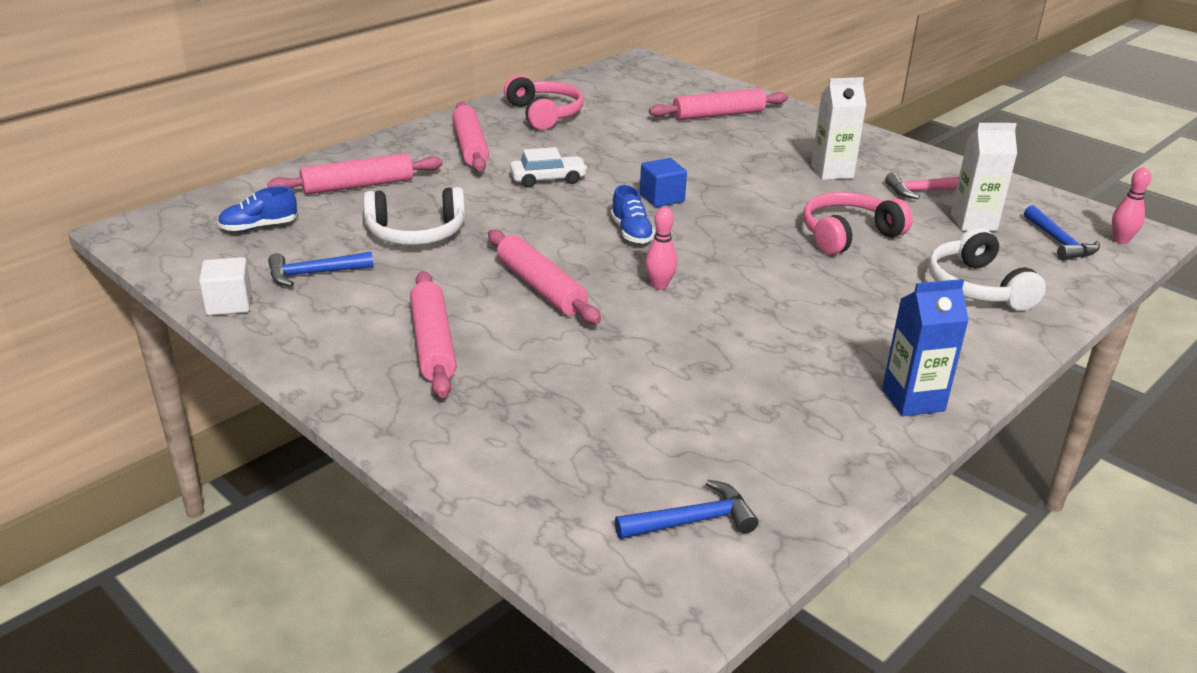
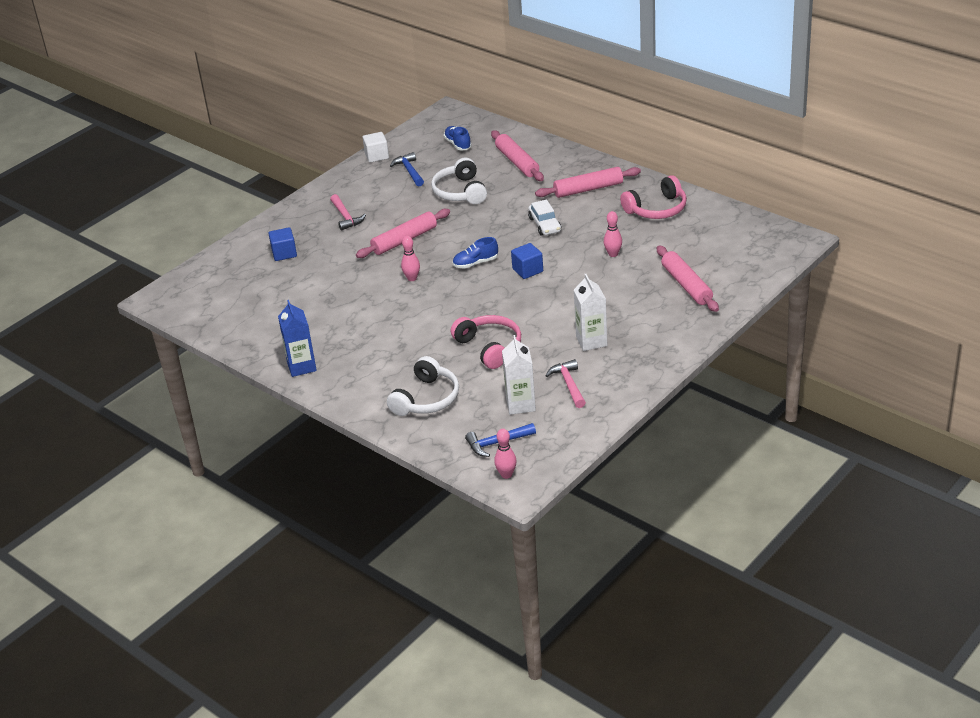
camera: 90 degrees right, 5 degrees up
(433, 343) = (346, 217): pink rolling pin -> pink hammer
(533, 419) = (284, 253): none -> blue cube
(639, 145) = (613, 254): none -> pink bowling pin
(692, 521) = (212, 302): blue hammer -> none
(977, 287) = (426, 399): white headphones -> white headphones turned 135 degrees clockwise

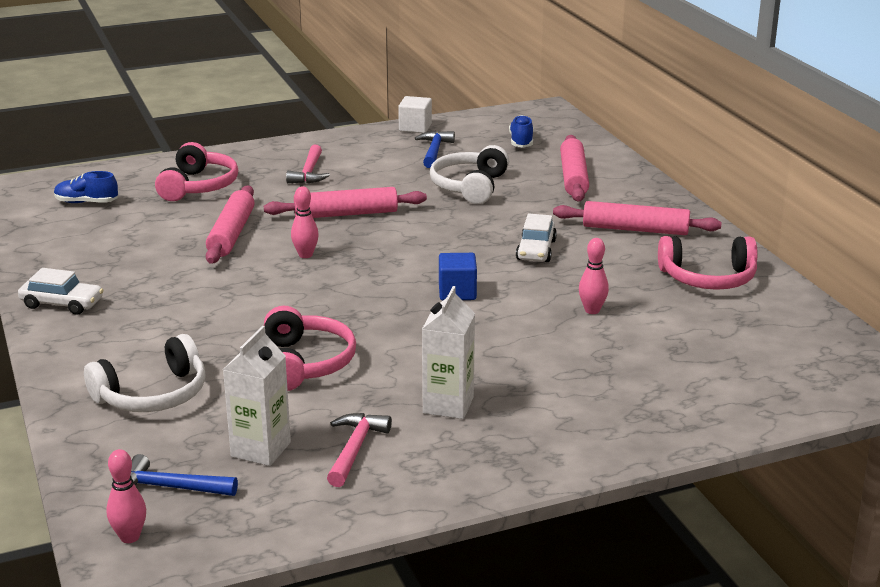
camera: 25 degrees right, 10 degrees down
(284, 253) = (198, 186): blue cube -> pink headphones
(301, 366) = (62, 304): blue carton -> white car
(475, 263) = (401, 263): blue shoe -> blue shoe (86, 202)
(686, 285) = (660, 382): pink rolling pin -> pink rolling pin (231, 234)

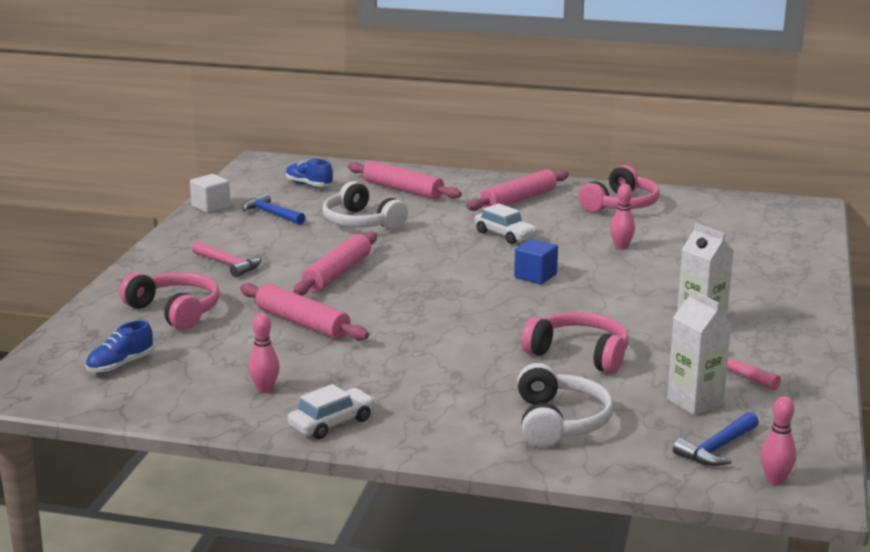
camera: 55 degrees left, 5 degrees down
(305, 255) = (390, 307): pink bowling pin -> pink bowling pin (265, 389)

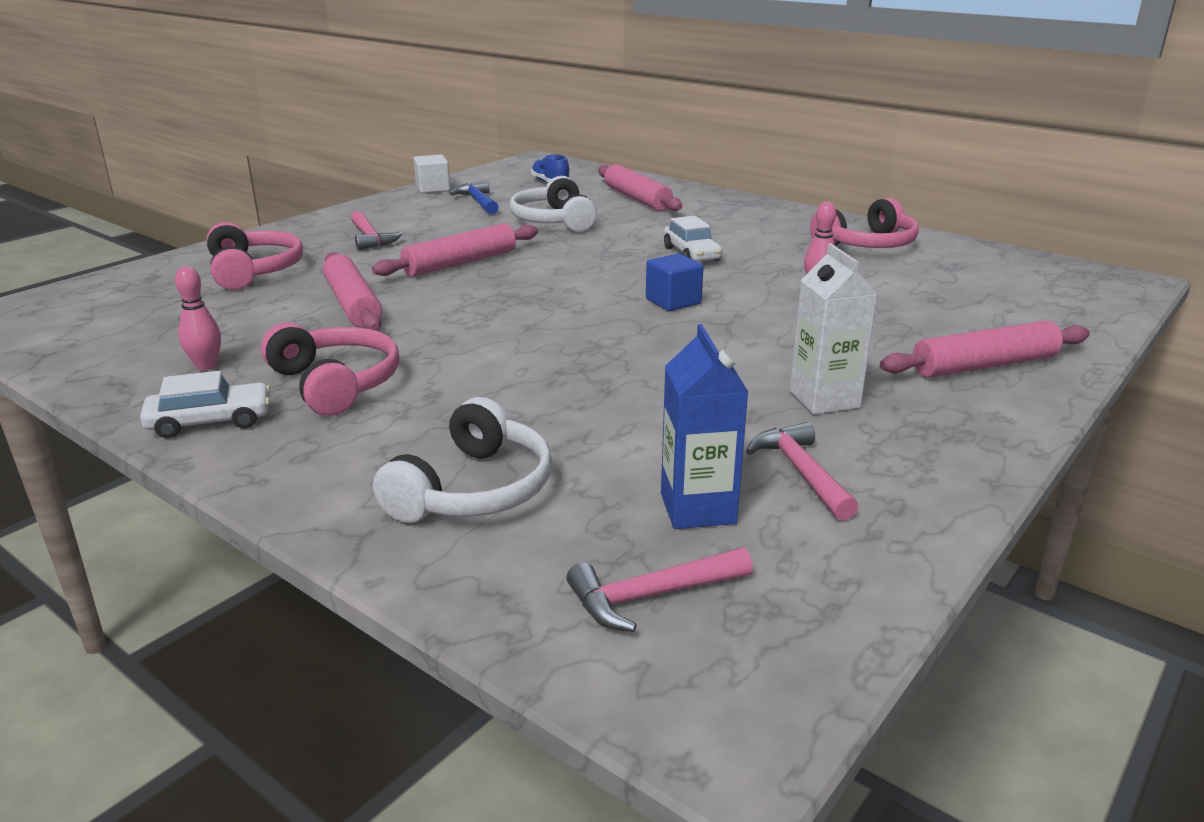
camera: 25 degrees right, 5 degrees up
(120, 365) = (120, 312): blue shoe -> none
(518, 200) = (750, 223): pink rolling pin -> pink rolling pin (984, 365)
(579, 354) = (614, 403): pink headphones -> pink headphones (335, 384)
(695, 402) = (698, 508): white carton -> blue carton
(717, 448) = (651, 596): blue hammer -> pink hammer
(775, 480) = (688, 687): pink bowling pin -> none

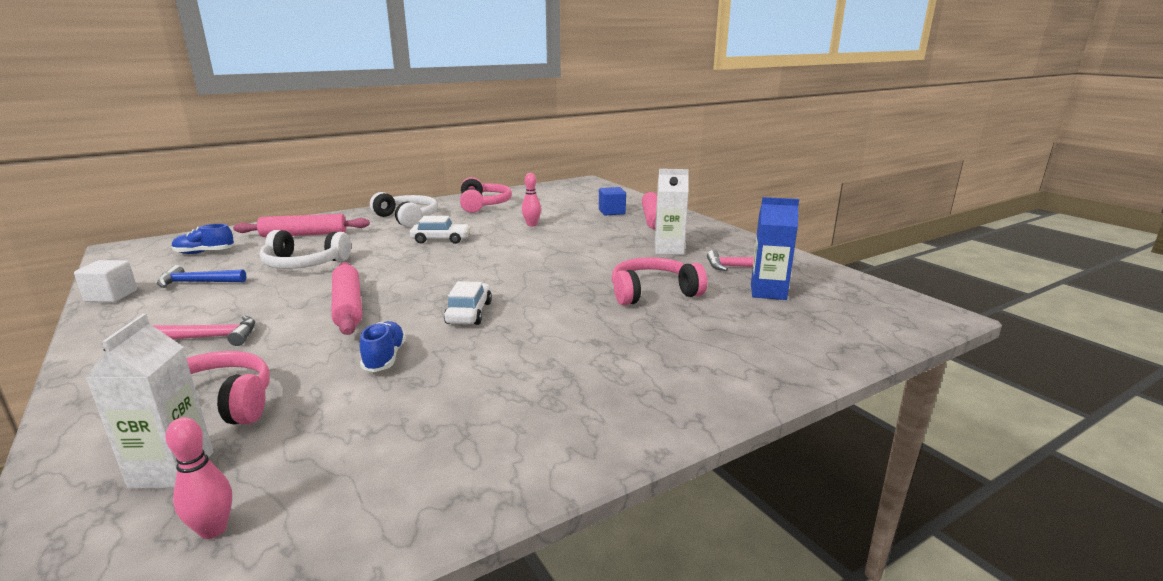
camera: 70 degrees left, 5 degrees down
(169, 287) = (172, 470): none -> white carton
(206, 366) = (457, 440): pink bowling pin -> pink bowling pin (213, 530)
(210, 422) = (585, 438): white car -> white car (469, 313)
(335, 384) = (551, 376): pink headphones -> pink headphones (653, 292)
(353, 304) = (384, 358): pink rolling pin -> blue shoe
(473, 489) = (735, 342): white headphones -> white headphones (407, 218)
(651, 596) = (843, 313): pink hammer -> none
(673, 301) = (513, 256): blue cube -> blue cube (611, 212)

